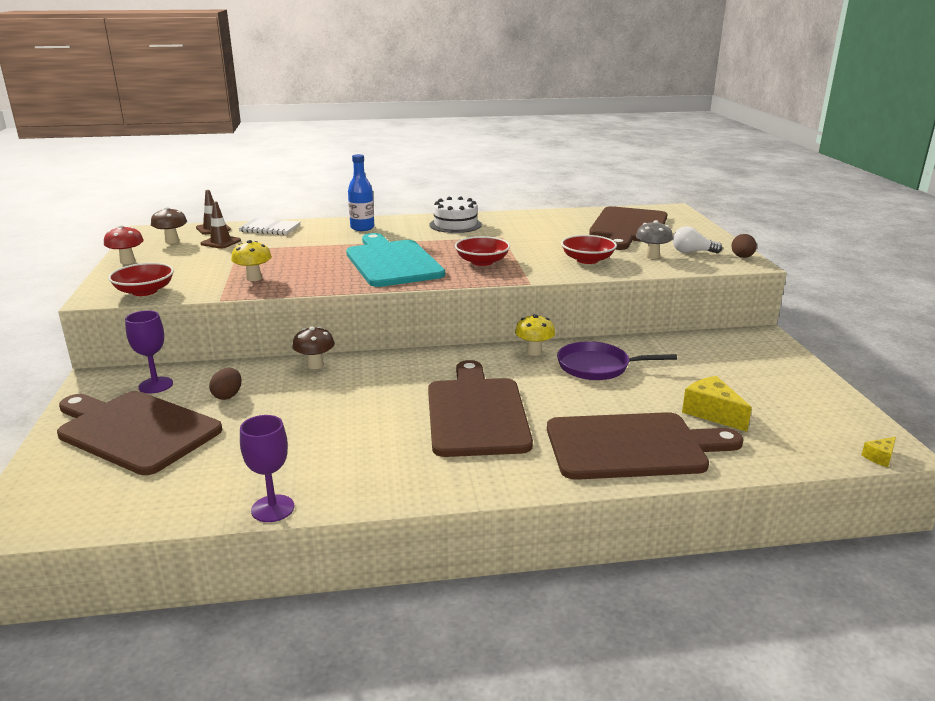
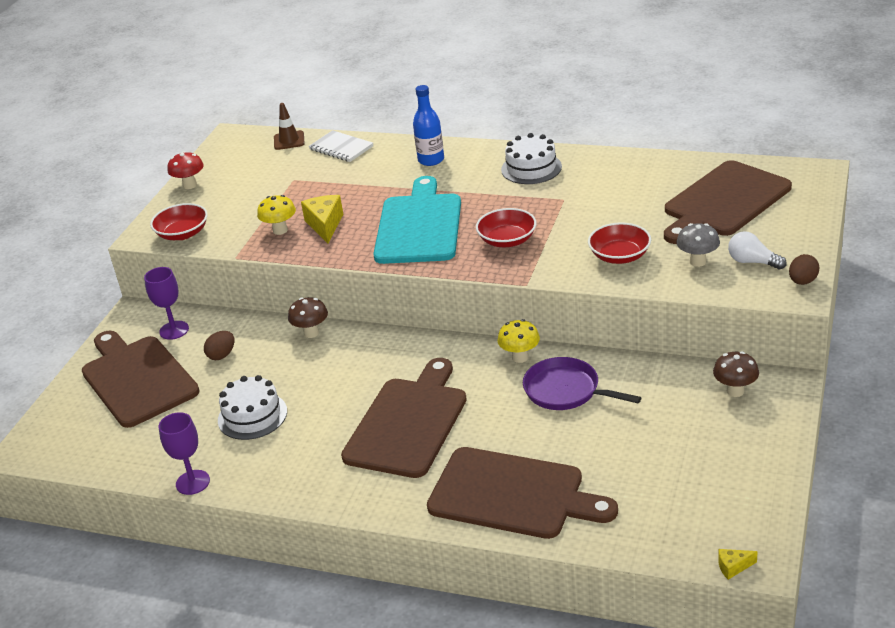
camera: 30 degrees right, 10 degrees up
(172, 241) = (242, 157): brown mushroom -> brown mushroom (735, 391)
(221, 242) = (283, 166): brown traffic cone -> none
(301, 437) = (252, 416): none -> white cake
(712, 413) = (623, 475): yellow cheese -> yellow cheese (325, 225)

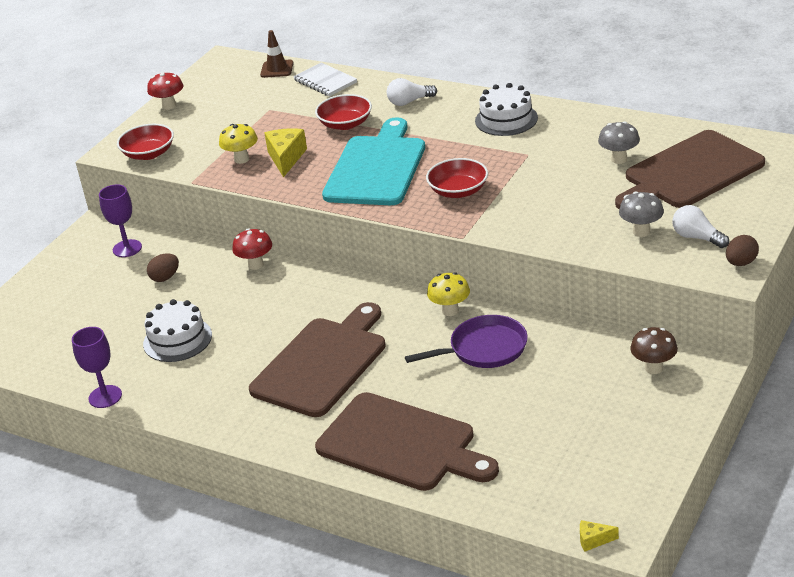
camera: 10 degrees right, 0 degrees up
(137, 379) = (80, 292): brown cutting board -> none
(311, 333) = (256, 265): brown mushroom -> red mushroom
(431, 160) = (409, 102): blue bottle -> white light bulb
(565, 390) = (484, 349): purple pan -> purple pan turned 120 degrees clockwise
(619, 256) = (564, 218): red bowl -> red bowl (345, 124)
(652, 196) = (619, 159): none -> grey mushroom

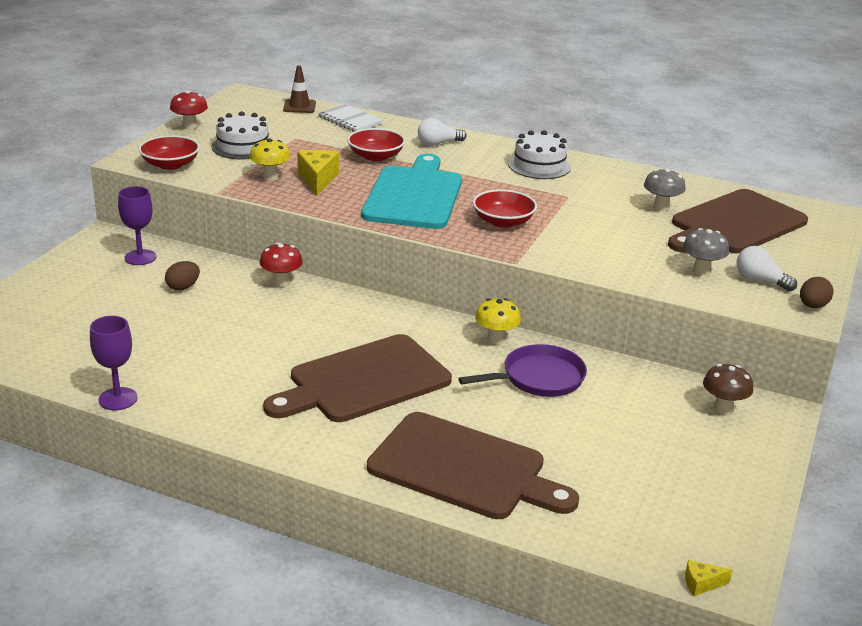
camera: 10 degrees left, 5 degrees down
(177, 339) = (199, 347): white cake -> white cake (243, 146)
(322, 363) = (364, 381): brown cutting board -> brown cutting board turned 150 degrees counterclockwise

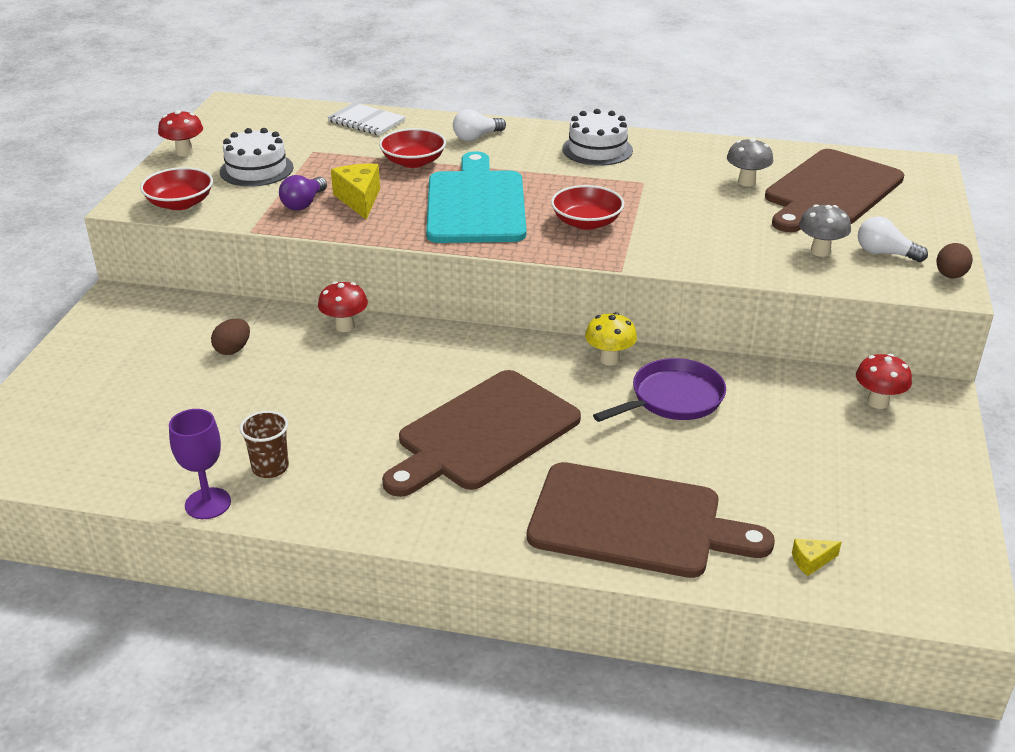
camera: 10 degrees left, 5 degrees up
(140, 257) = (168, 319): purple goblet -> none
(178, 380) = (270, 467): none -> brown cup
(270, 177) = (304, 203): yellow mushroom -> purple light bulb
(299, 106) = (302, 111): brown traffic cone -> none
(701, 584) = (937, 614): yellow cheese -> yellow cheese (811, 561)
(723, 408) = (878, 402): brown mushroom -> red mushroom

